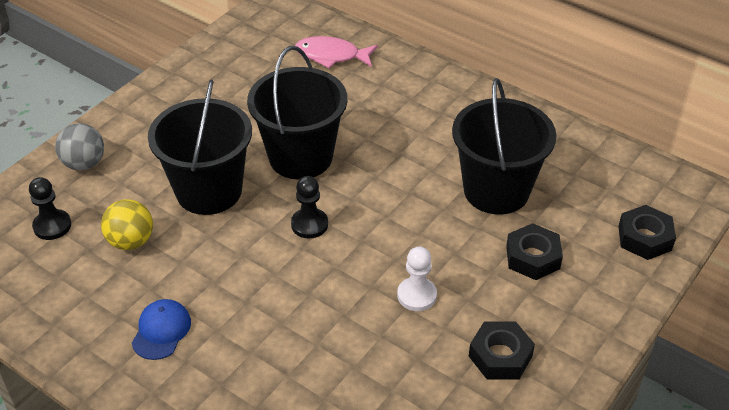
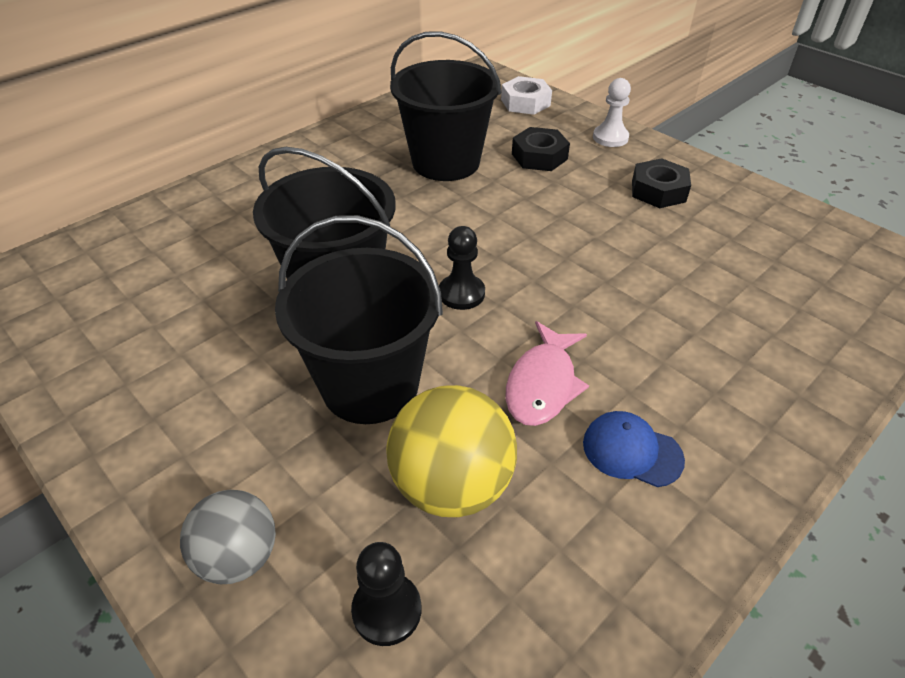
camera: 80 degrees left, 0 degrees up
(131, 241) = (451, 485): yellow ball -> yellow ball, size x1.53
(331, 56) = (153, 245): pink fish -> pink fish (543, 384)
(417, 295) = (581, 228): white pawn -> white pawn (610, 138)
(644, 238) = (525, 102): black nut -> white nut

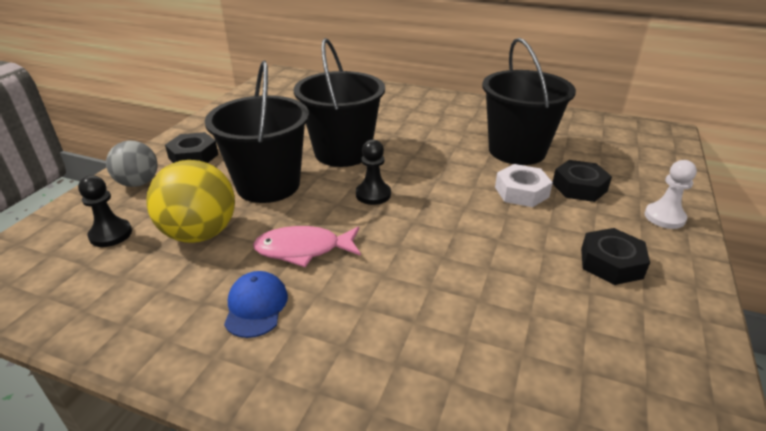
camera: 65 degrees right, 10 degrees down
(204, 462) = (193, 156): none -> black nut
(525, 102) = (653, 162): white nut -> white nut (521, 192)

